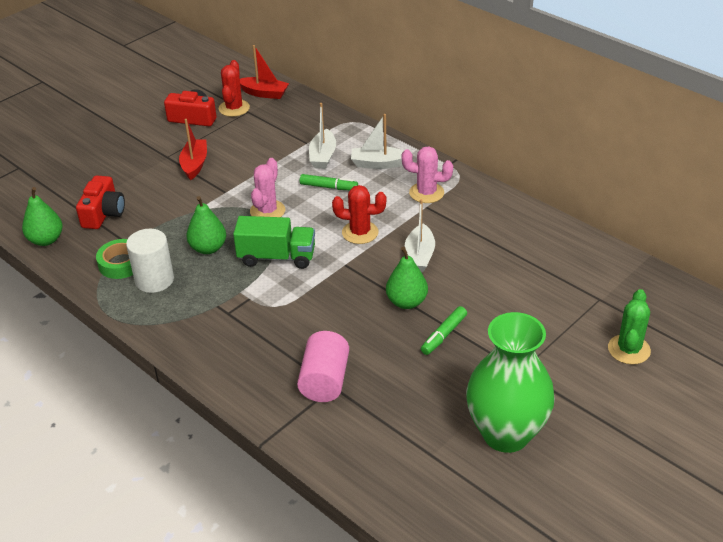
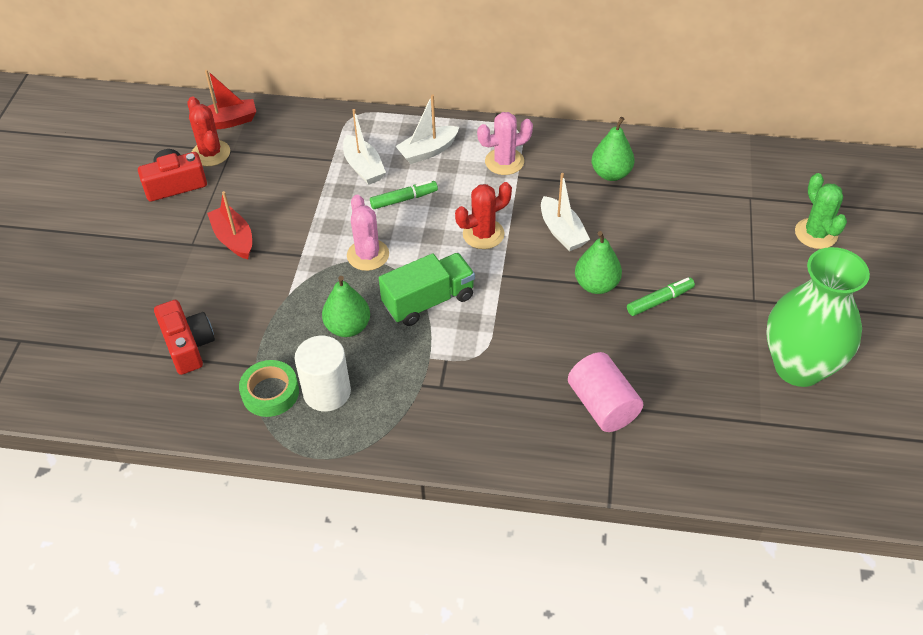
camera: 35 degrees left, 10 degrees up
(46, 240) = (152, 411): green pear -> green pear (611, 174)
(443, 335) = (660, 300): green marker -> green marker turned 120 degrees counterclockwise

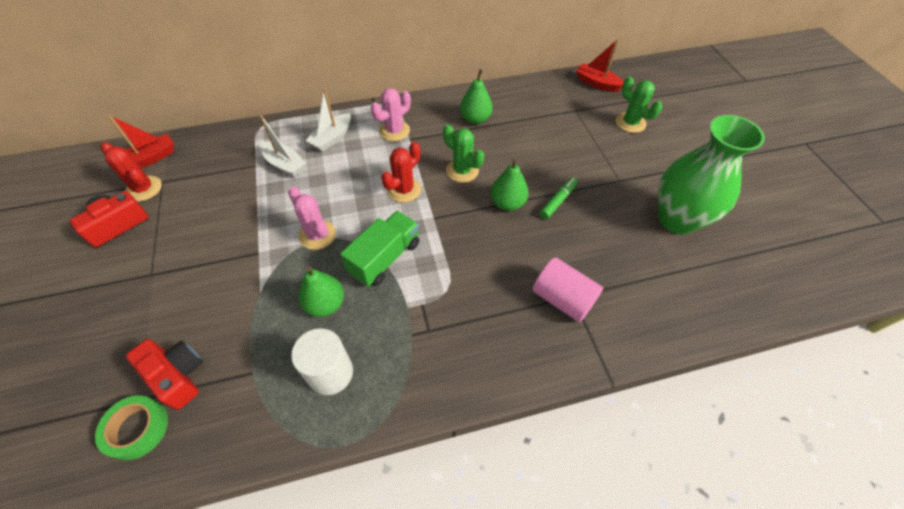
camera: 25 degrees left, 5 degrees up
(234, 239) = (190, 257): red boat -> red boat (597, 83)
(270, 392) = (277, 394): green tape -> green tape (137, 429)
(404, 199) = (328, 180): green marker -> none
(562, 232) = (462, 170): white boat -> green cactus

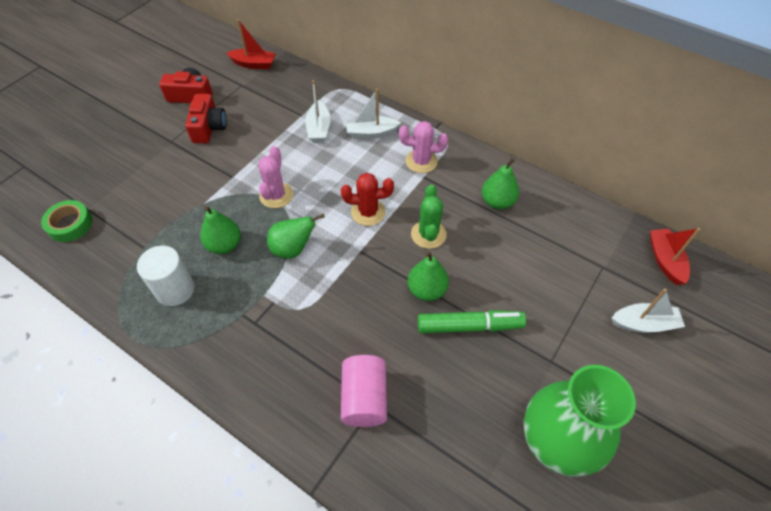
camera: 50 degrees right, 0 degrees up
(144, 189) = (228, 82): red cactus -> none
(177, 375) = (115, 213): red camera -> red camera (209, 127)
(385, 258) = (293, 249): green truck -> green pear
(558, 201) = (469, 326): green marker -> green marker, size x1.57
(630, 123) = (644, 324): green cactus -> white boat

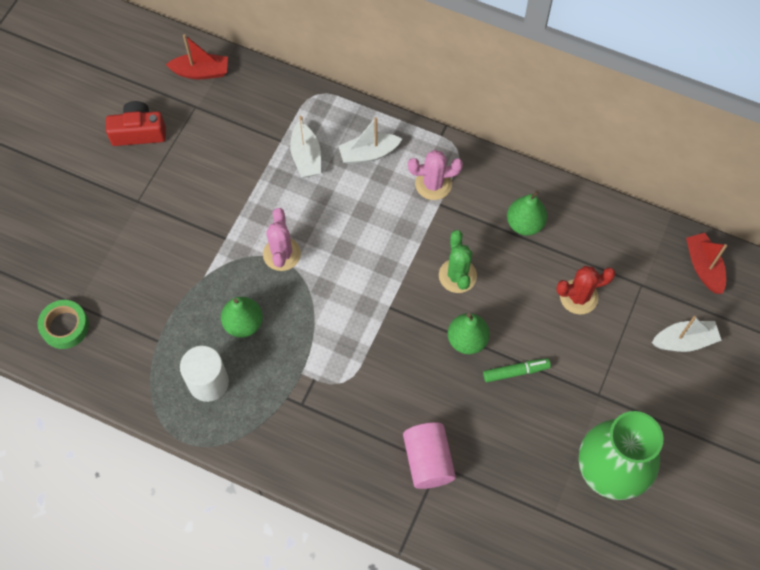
camera: 10 degrees left, 10 degrees up
(209, 127) = (176, 175): red camera -> none
(293, 249) = (318, 316): green pear -> none
(368, 212) = (388, 259): red cactus -> red cactus (578, 297)
(469, 326) = (516, 372): green marker -> green marker, size x0.64

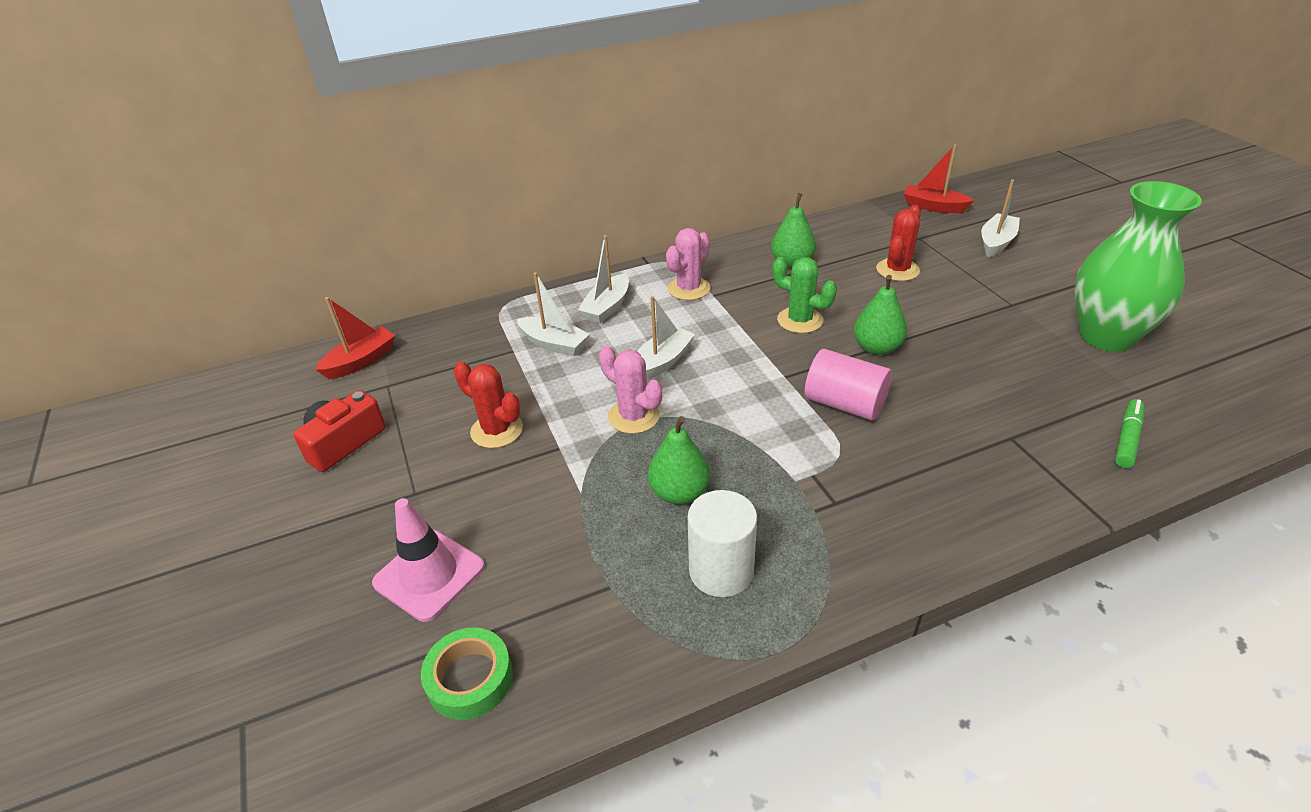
camera: 45 degrees left, 25 degrees down
(99, 257) = (429, 575): none -> pink traffic cone
(211, 196) = (497, 430): none -> red cactus
(342, 230) = (662, 362): none -> white boat
(428, 461) = (999, 442): pink cylinder -> pink cylinder (844, 404)
(516, 372) = (942, 337): green marker -> green marker (1127, 439)

